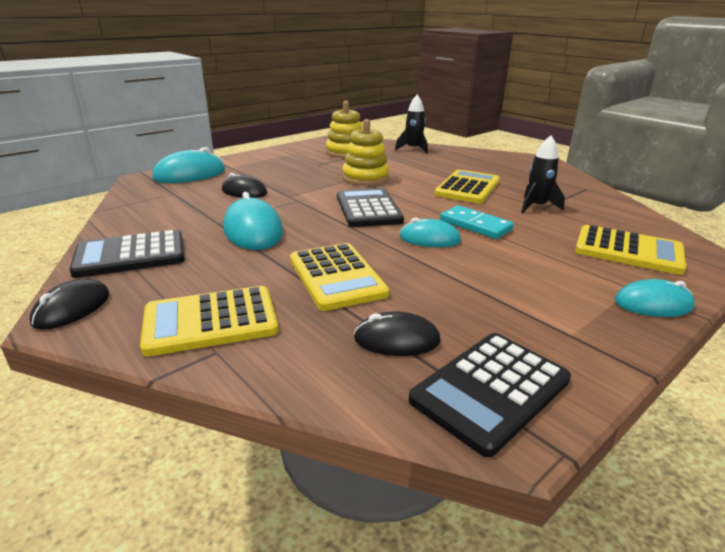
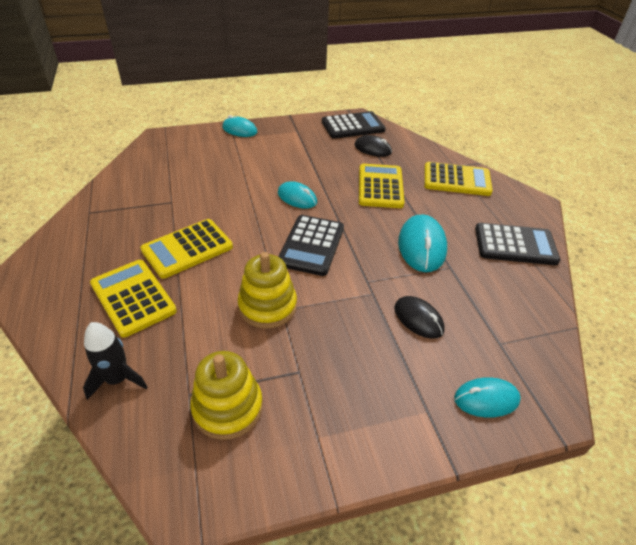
camera: 155 degrees left, 15 degrees up
(72, 308) = (534, 208): black mouse -> none
(190, 174) = (486, 399): turquoise mouse -> turquoise mouse, size x0.65
(475, 225) = (249, 200): turquoise domino -> none
(536, 207) = (173, 204): black rocket -> none
(628, 251) = (191, 153): yellow calculator -> yellow calculator (133, 297)

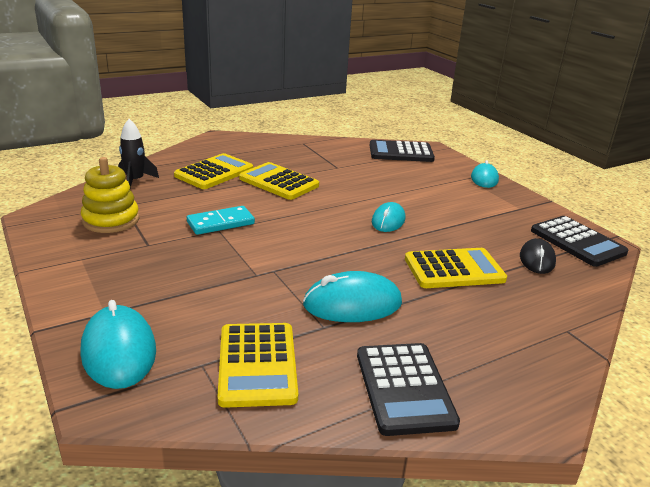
camera: 75 degrees right, 15 degrees down
(267, 306) = (221, 223): yellow stacking toy -> turquoise domino
(311, 245) = (314, 235): black calculator -> black calculator (401, 152)
(418, 319) = (226, 304): black mouse -> none
(456, 180) = (529, 332): yellow calculator -> yellow calculator (257, 364)
(486, 399) = (119, 351): turquoise mouse -> turquoise mouse, size x1.55

